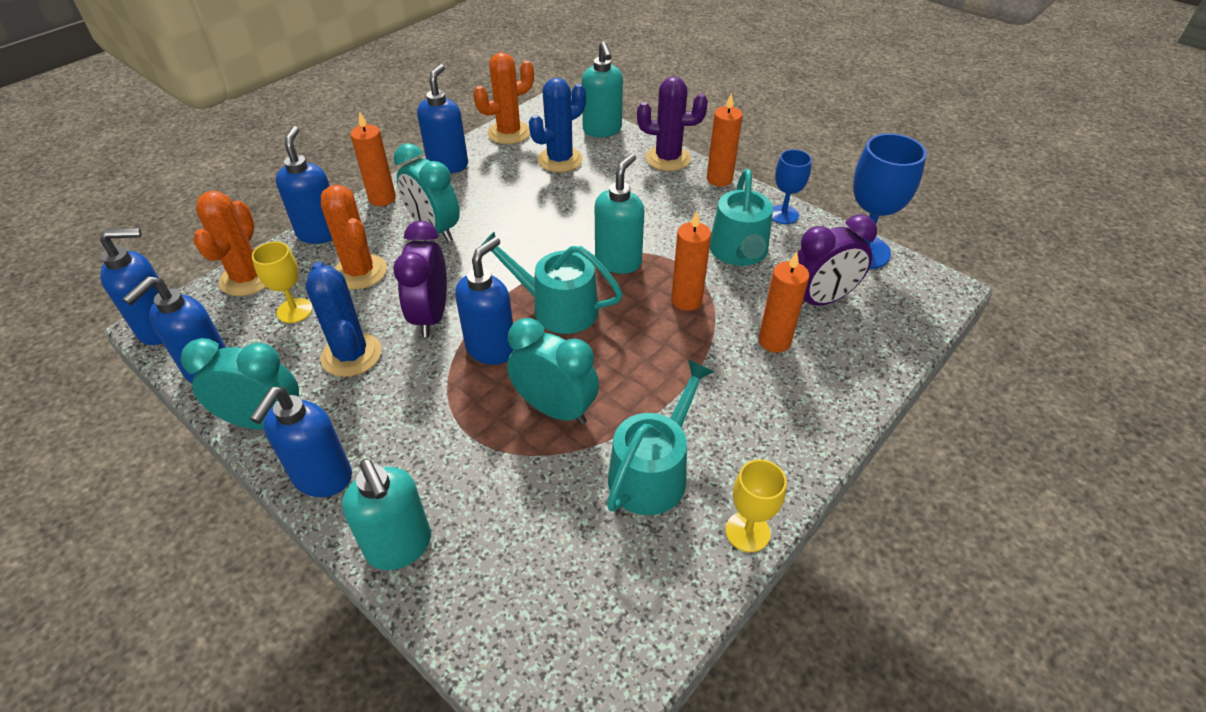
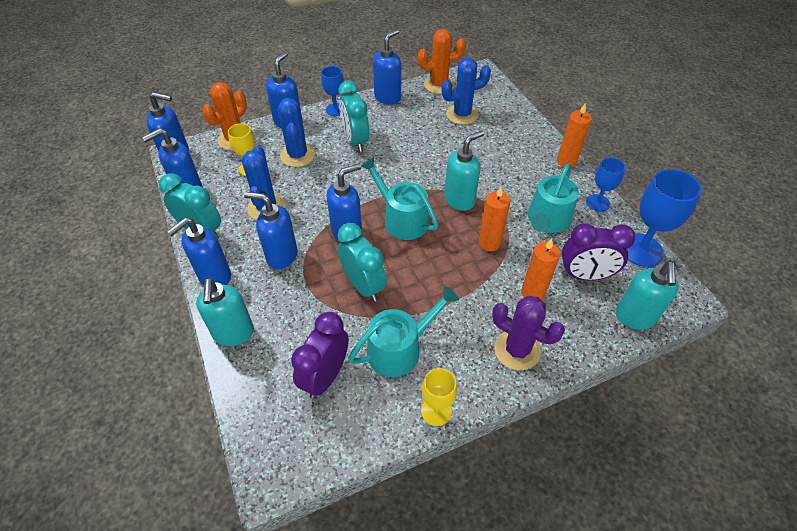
camera: 25 degrees right, 5 degrees up
(360, 272) = (297, 155): orange cactus -> blue cactus
(382, 198) = (335, 109): orange candle -> blue goblet
(413, 412) = (281, 256): none -> blue soap dispenser
(431, 316) = (323, 198): purple clock -> purple clock (325, 376)
(602, 130) = (503, 100): turquoise soap dispenser -> turquoise soap dispenser (634, 317)
(668, 159) = (538, 135): purple cactus -> purple cactus (517, 350)

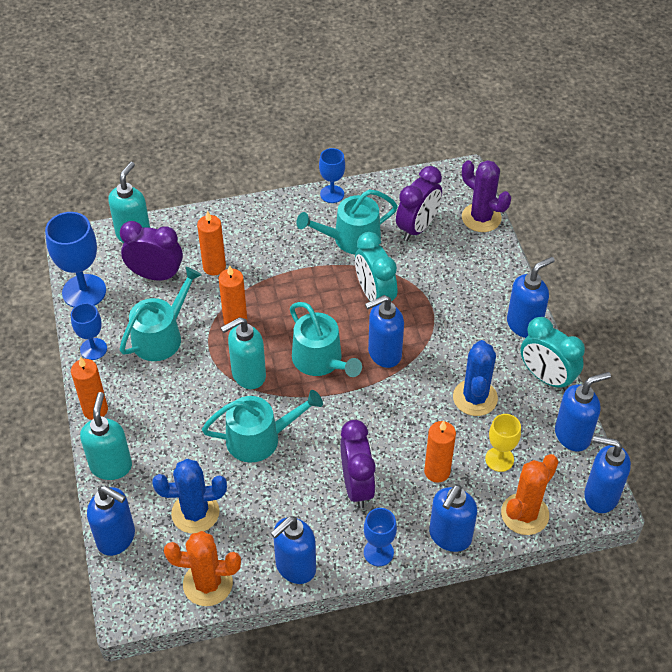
camera: 170 degrees left, 0 degrees up
(233, 333) = (498, 270): turquoise soap dispenser -> turquoise soap dispenser (111, 466)
(281, 256) = (456, 337): blue soap dispenser -> blue soap dispenser (116, 538)
(297, 155) = (437, 471): blue cactus -> orange candle
(355, 140) = (357, 486): turquoise clock -> purple clock
(434, 159) = (259, 438): none -> turquoise watering can
(436, 411) = (332, 194): yellow goblet -> blue goblet
(517, 350) = (250, 225): purple cactus -> purple cactus (481, 218)

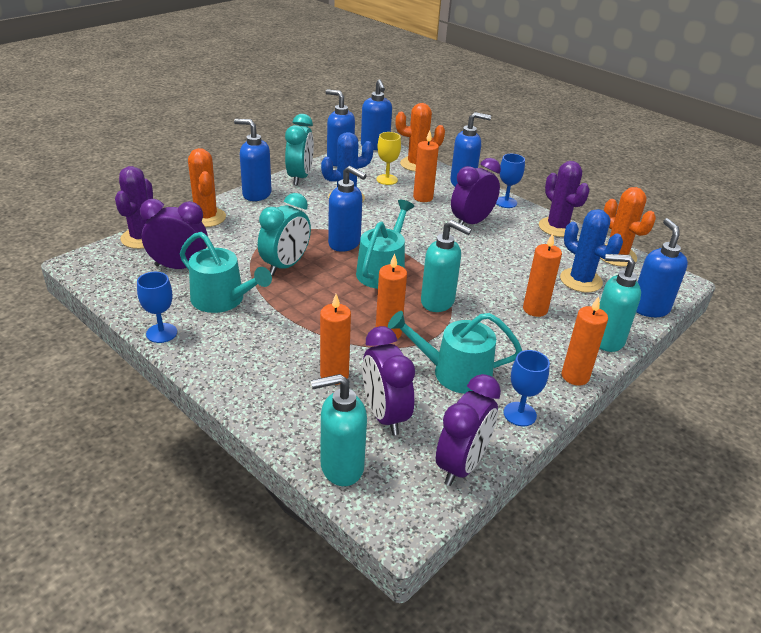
camera: 125 degrees left, 15 degrees down
(84, 291) = (461, 465): blue goblet -> purple clock
(111, 466) = (606, 339): turquoise soap dispenser -> turquoise soap dispenser turned 45 degrees clockwise
(186, 441) = (535, 309): none -> orange candle
(259, 438) = (487, 274): turquoise watering can -> none
(295, 567) = (557, 227): blue soap dispenser -> purple cactus
(495, 270) = (206, 217): none -> orange cactus

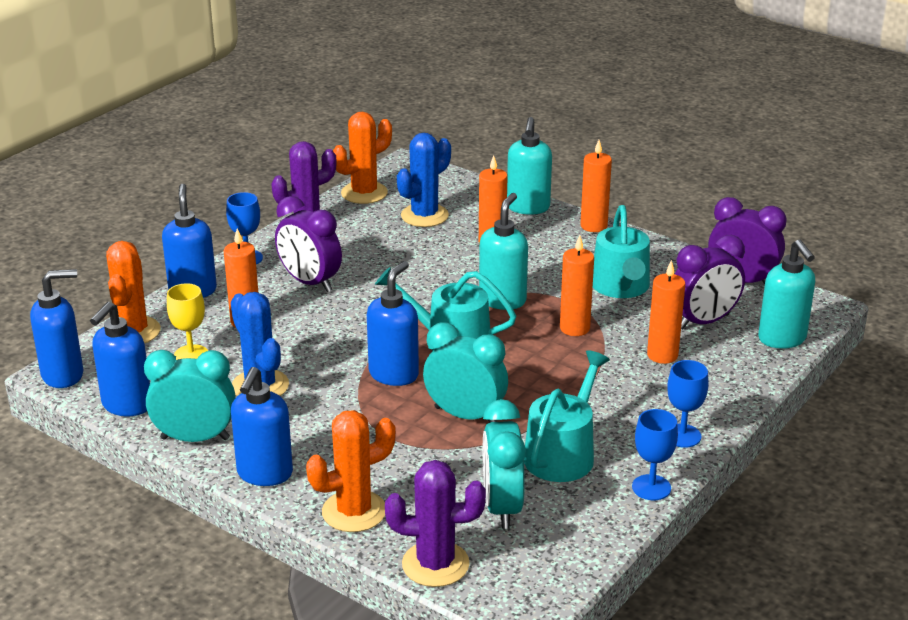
camera: 95 degrees left, 5 degrees down
(179, 267) = (502, 507): purple clock -> turquoise clock
(519, 414) = (662, 254): blue goblet -> blue goblet (682, 436)
(649, 308) = (463, 183): blue soap dispenser -> none

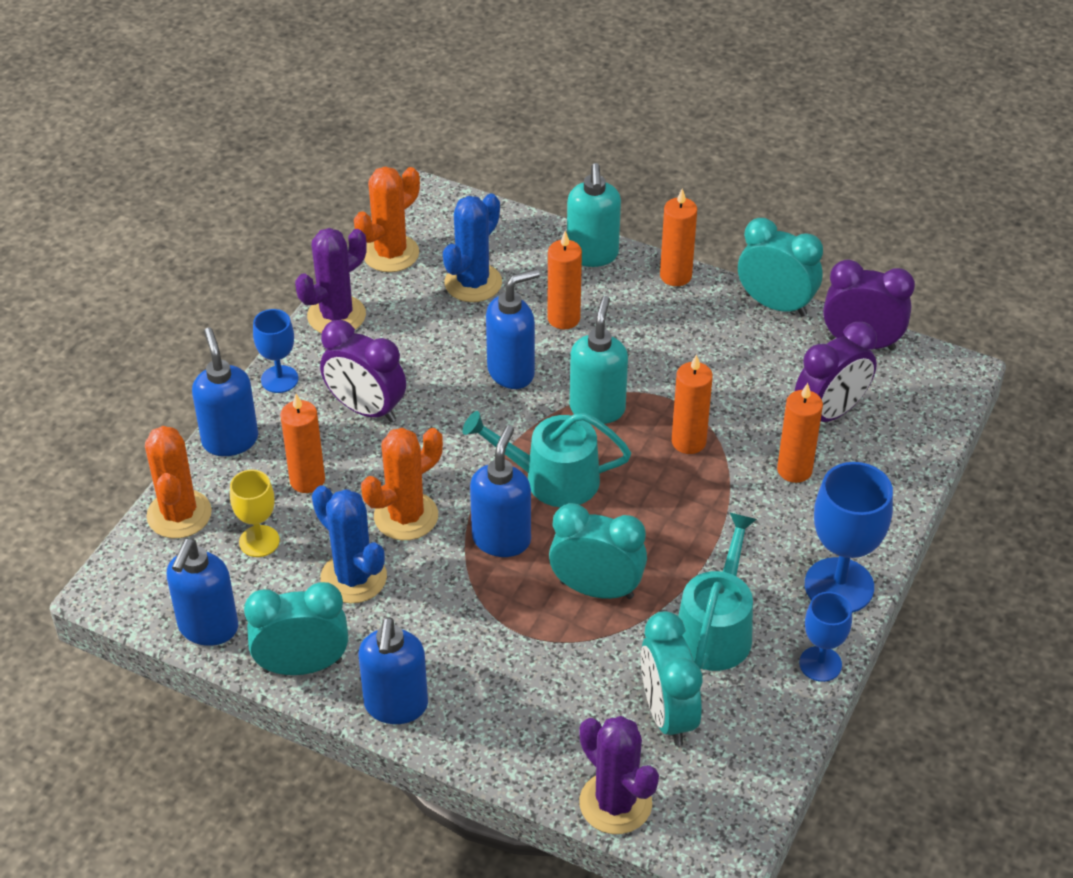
camera: 10 degrees left, 15 degrees up
(63, 375) = (119, 592): blue soap dispenser -> blue soap dispenser (511, 372)
(354, 511) = (509, 744): orange cactus -> orange cactus (406, 516)
(435, 564) = (615, 803): purple cactus -> purple cactus turned 60 degrees clockwise
(621, 287) = (727, 370): turquoise watering can -> none
(674, 250) = (775, 305): none -> turquoise clock
(682, 436) = (839, 586): blue goblet -> blue goblet, size x1.69
(782, 339) = (921, 428): turquoise soap dispenser -> none

